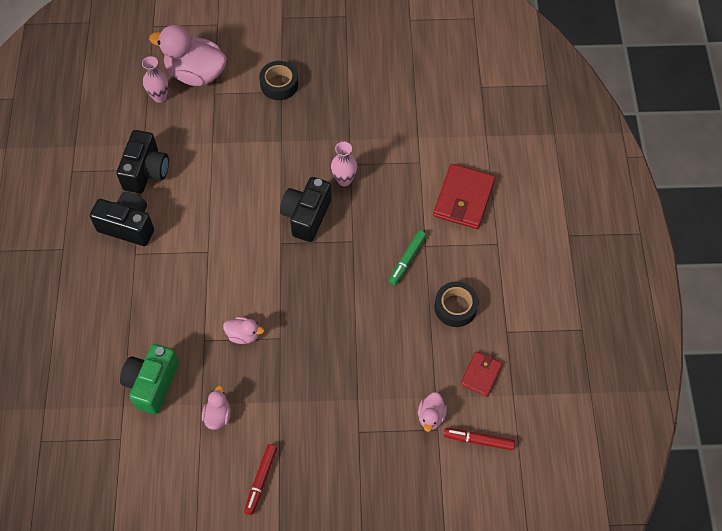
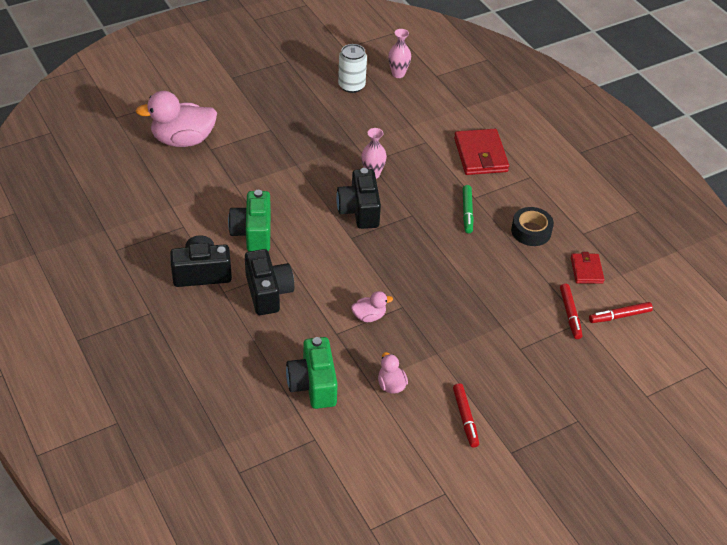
camera: 30 degrees left, 15 degrees down
(146, 171) = (189, 226): black camera -> black camera (268, 292)
(160, 97) = (161, 167): pink vase -> pink vase (398, 74)
(196, 201) = (253, 233): none -> green camera
(279, 84) = (265, 125): black tape -> none
(389, 68) = (351, 86): none -> white can
(431, 416) = (570, 314): pink duck -> red marker

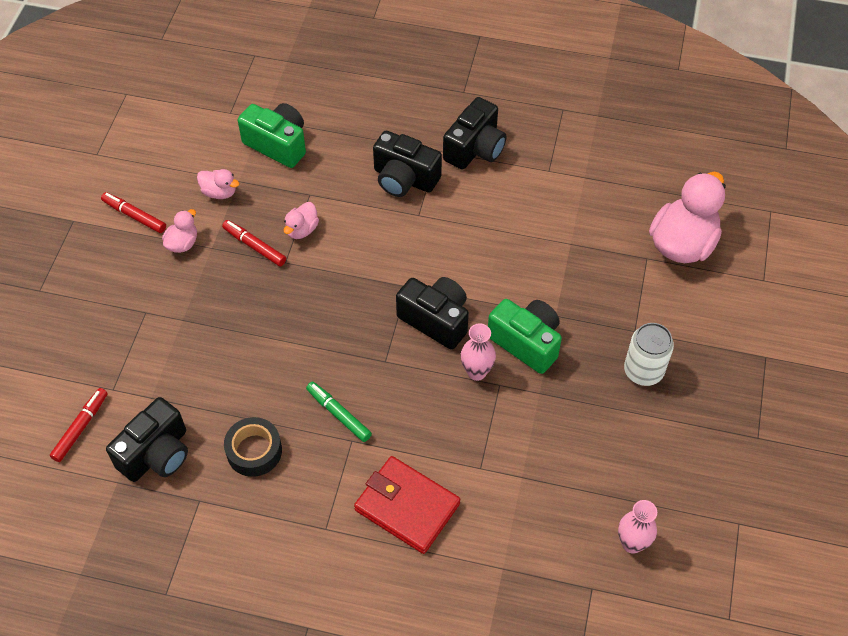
camera: 135 degrees right, 10 degrees up
(253, 233) = (489, 215): green camera -> green camera (526, 342)
(351, 86) = (650, 470): white can -> white can (643, 371)
(452, 371) = (182, 243): none -> pink duck
(570, 314) = (130, 386): red marker -> red marker (254, 246)
(586, 270) = (156, 454): red wallet -> black camera

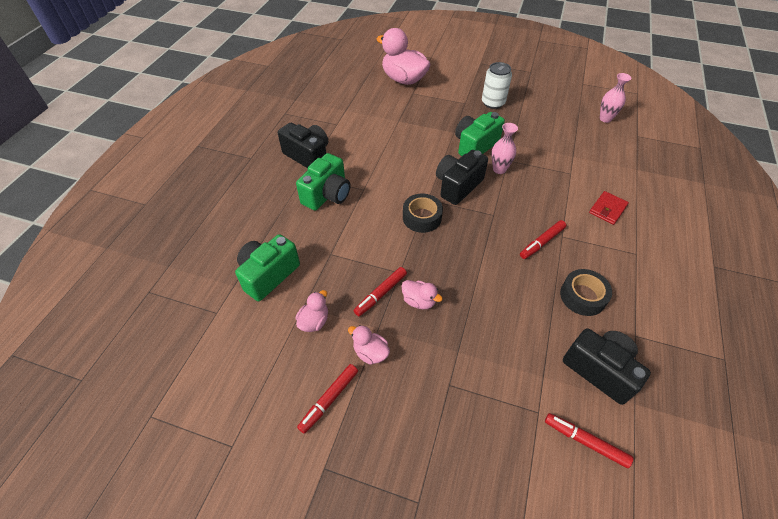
camera: 85 degrees left, 5 degrees down
(302, 230) = (367, 260): pink duck -> pink duck (419, 301)
(339, 414) = (541, 242): green marker -> red marker
(373, 280) = (422, 217): none -> black tape
(404, 179) = (327, 195): black camera -> green camera
(407, 507) = (607, 209): red wallet -> red wallet, size x0.58

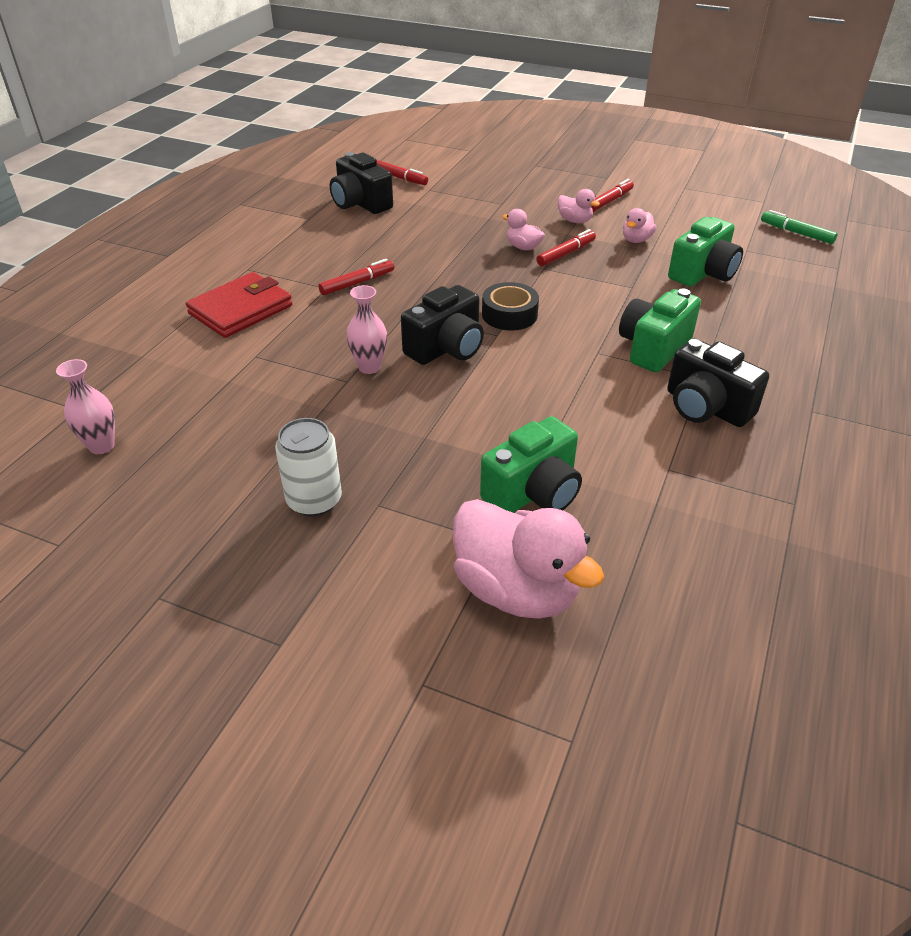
camera: 175 degrees left, 10 degrees down
(152, 347) = (796, 233): none -> green marker
(475, 146) = (394, 408): green camera -> green camera (533, 492)
(582, 296) = (341, 242): black tape -> none
(607, 209) = (241, 310): red wallet -> red wallet, size x1.72

